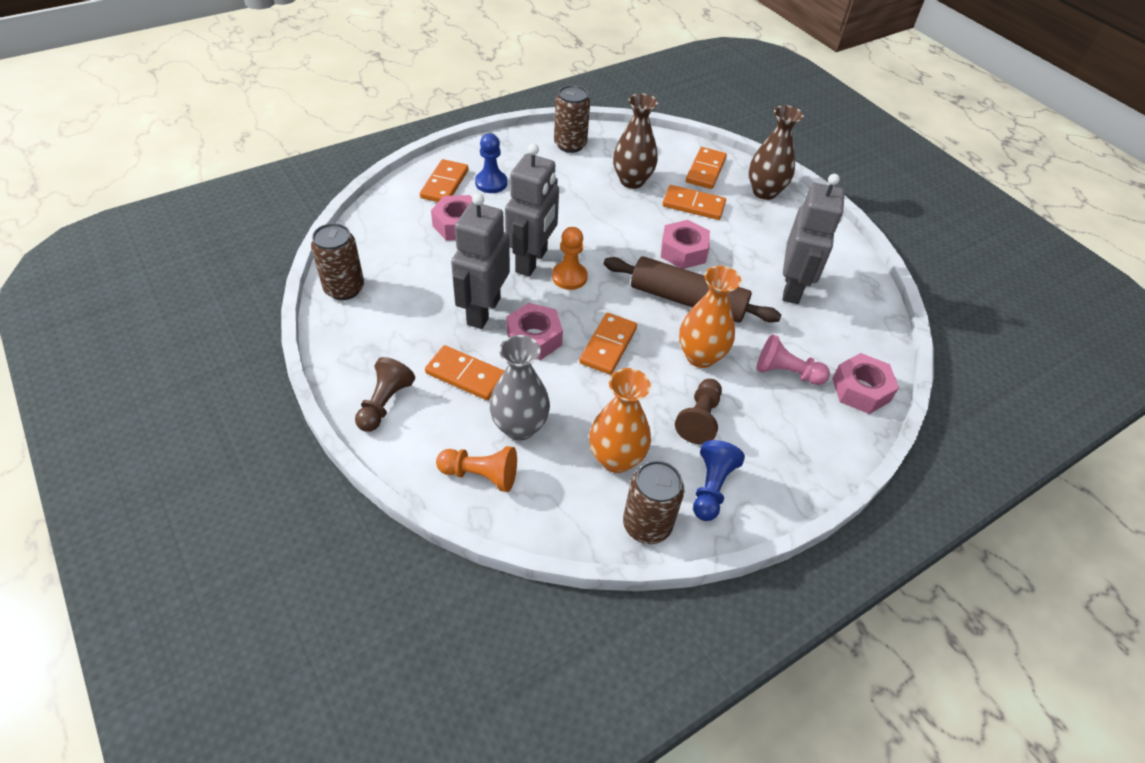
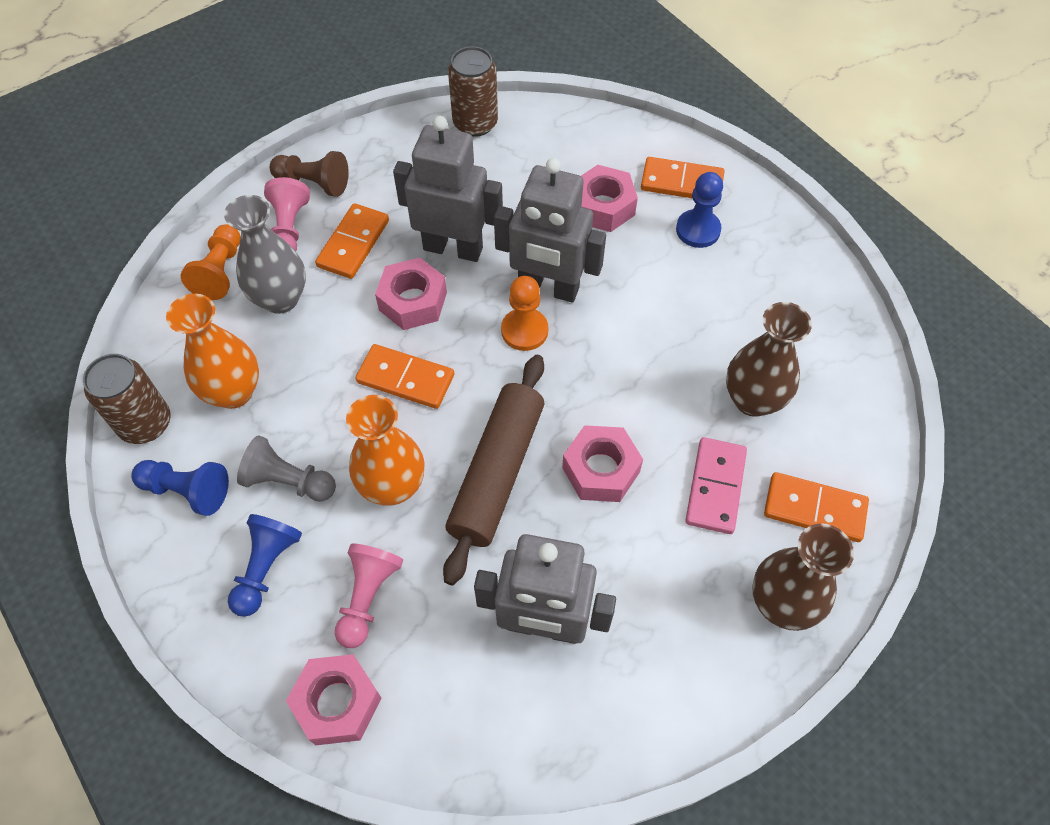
camera: 90 degrees right, 10 degrees up
(438, 422) = (289, 229): none -> pink pawn
(570, 145) = (819, 315): brown can -> none
(693, 205) = (715, 487): orange domino -> pink domino
(699, 419) = (288, 481): brown pawn -> grey pawn
(772, 431) = (266, 568): none -> blue pawn

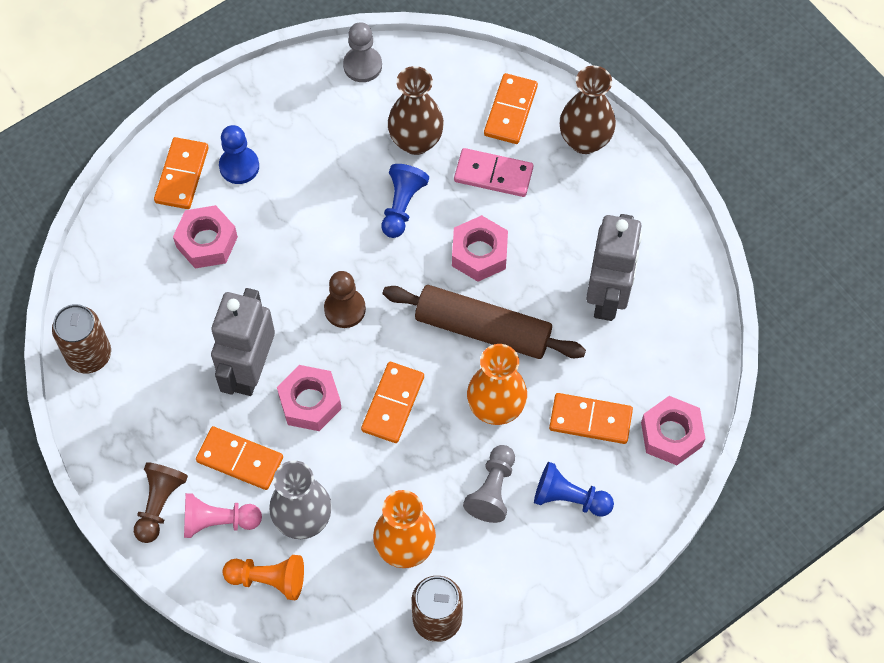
camera: 90 degrees left, 5 degrees up
(187, 491) = (502, 571): blue pawn -> blue pawn (402, 206)
(367, 597) = (590, 420): pink pawn -> orange domino
(524, 331) = (345, 309): orange pawn -> brown pawn
(548, 288) = (299, 289): grey robot -> none
(851, 342) = (362, 65): none -> grey pawn

